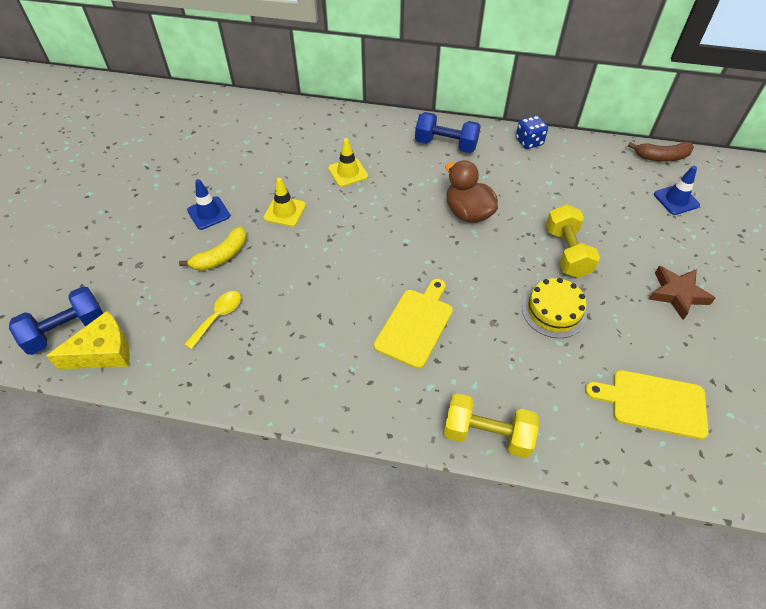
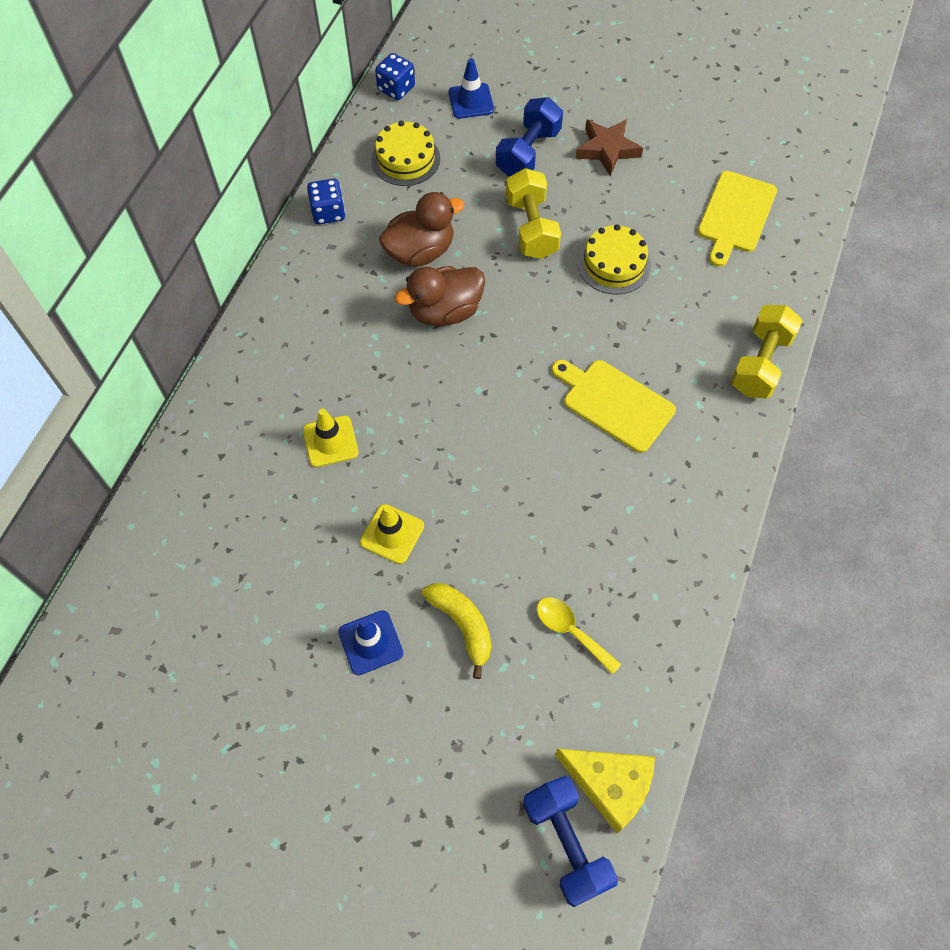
camera: 80 degrees left, 10 degrees up
(103, 352) = (609, 785): yellow cheese -> yellow cheese turned 135 degrees clockwise
(446, 145) = (306, 309): blue dumbbell -> blue dumbbell (528, 153)
(515, 192) = (420, 252): none -> brown duck
(567, 252) = (531, 228): yellow dumbbell -> yellow dumbbell turned 75 degrees clockwise
(597, 172) = (405, 159): none -> yellow cake
(661, 157) = (396, 89): brown banana -> blue dice

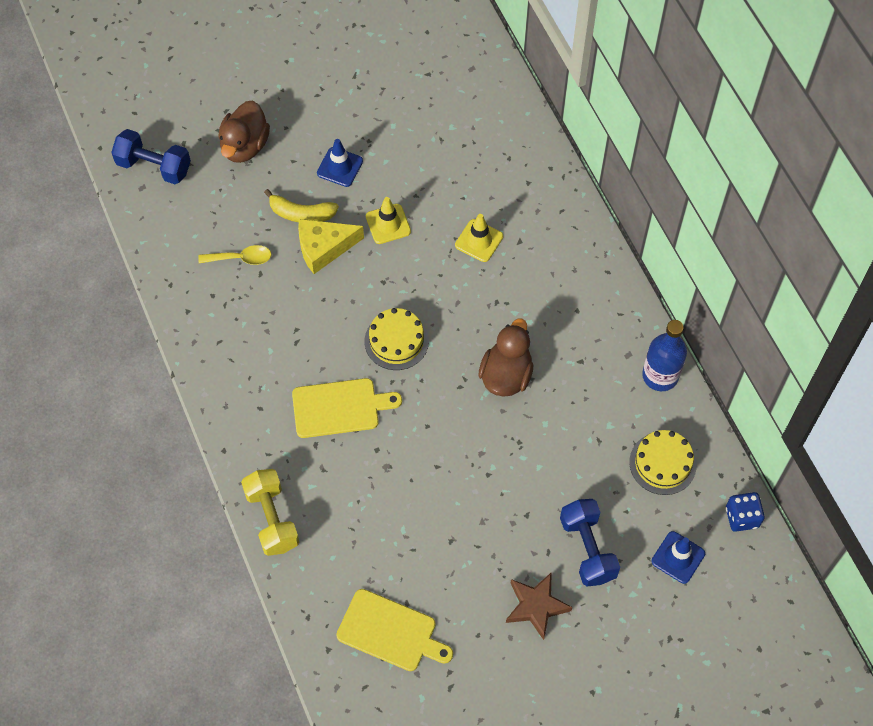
camera: 135 degrees right, 0 degrees up
(328, 212) = (660, 376): blue dice -> blue bottle
(420, 252) = (569, 402): brown duck -> brown duck (245, 146)
(531, 228) = (519, 487): yellow dumbbell -> none
(609, 785) = (155, 206): yellow cheese -> yellow cheese (324, 248)
(614, 264) = (436, 509): yellow cake -> yellow cake (396, 341)
(735, 215) = (390, 631): yellow cutting board -> yellow cutting board turned 135 degrees clockwise

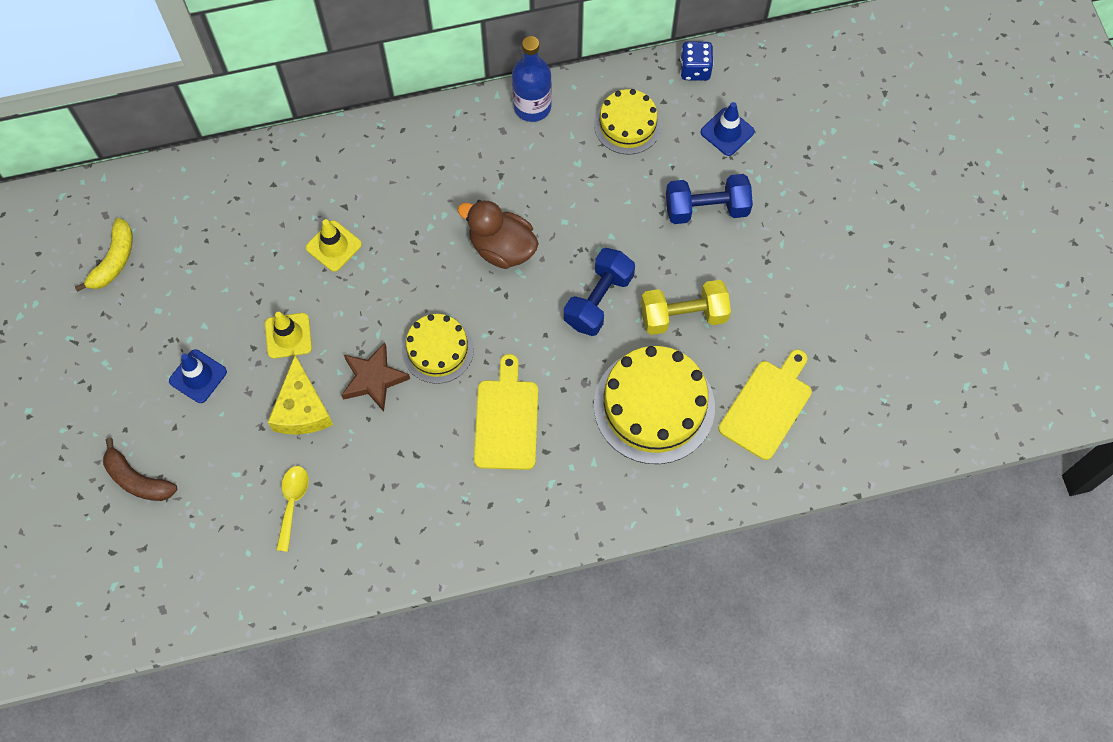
camera: 80 degrees left, 5 degrees up
(154, 167) = (136, 591): blue dumbbell -> blue dumbbell (598, 300)
(245, 146) = (137, 480): brown duck -> brown banana
(272, 519) = (625, 508): yellow dumbbell -> yellow dumbbell (683, 316)
(301, 213) = (250, 427): yellow banana -> yellow banana (114, 261)
(373, 530) = (654, 406): none -> yellow cake
(536, 606) = (759, 266): brown star -> brown star (373, 379)

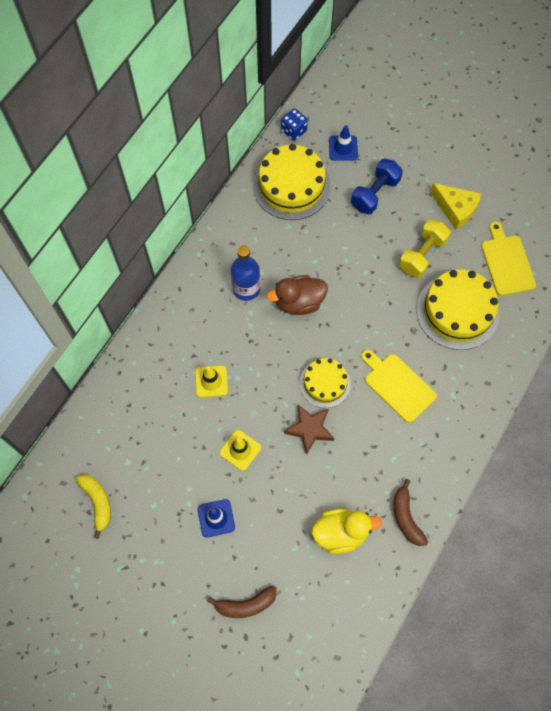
camera: 45 degrees left, 0 degrees up
(292, 503) = (341, 533): yellow spoon -> yellow duck
(302, 408) = (290, 480): yellow cheese -> yellow cheese (455, 209)
(369, 551) = (406, 517): none -> brown banana
(532, 106) = (234, 218): blue bottle -> blue bottle (246, 289)
(598, 300) = (374, 285): blue dumbbell -> none
(627, 124) = (291, 186): yellow cake -> yellow cake, size x1.66

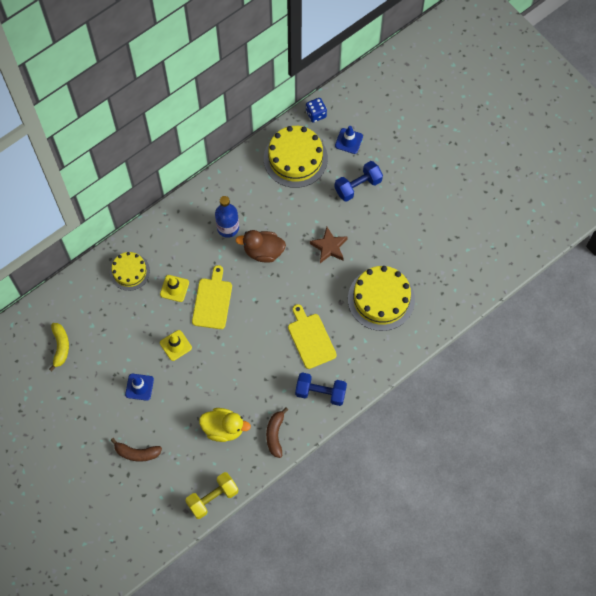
camera: 20 degrees right, 0 degrees up
(309, 429) = (232, 348): brown star -> brown star (329, 247)
(325, 383) = (257, 318): yellow cake -> yellow cake (129, 272)
(422, 255) = (373, 247): yellow dumbbell -> yellow dumbbell (212, 498)
(437, 446) = (320, 392): none -> blue dumbbell
(455, 209) = (416, 219): yellow cheese -> none
(507, 262) = (437, 274): yellow cutting board -> yellow cutting board (212, 301)

